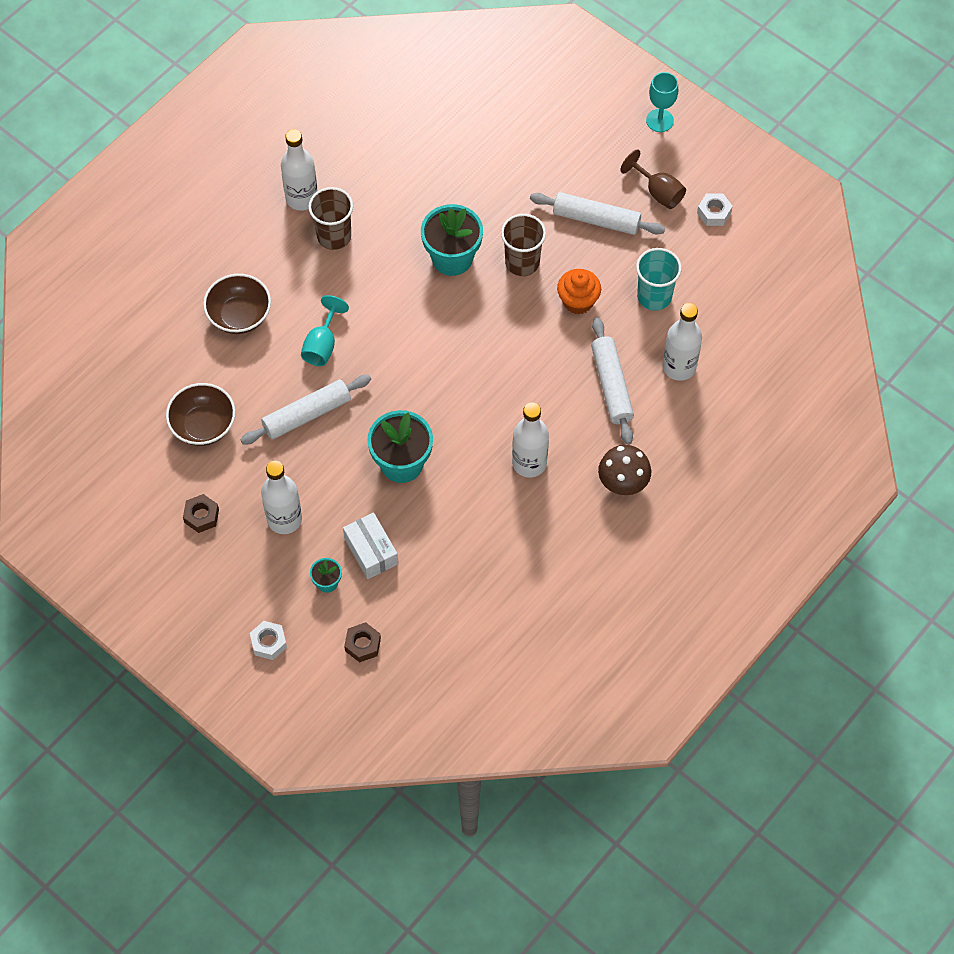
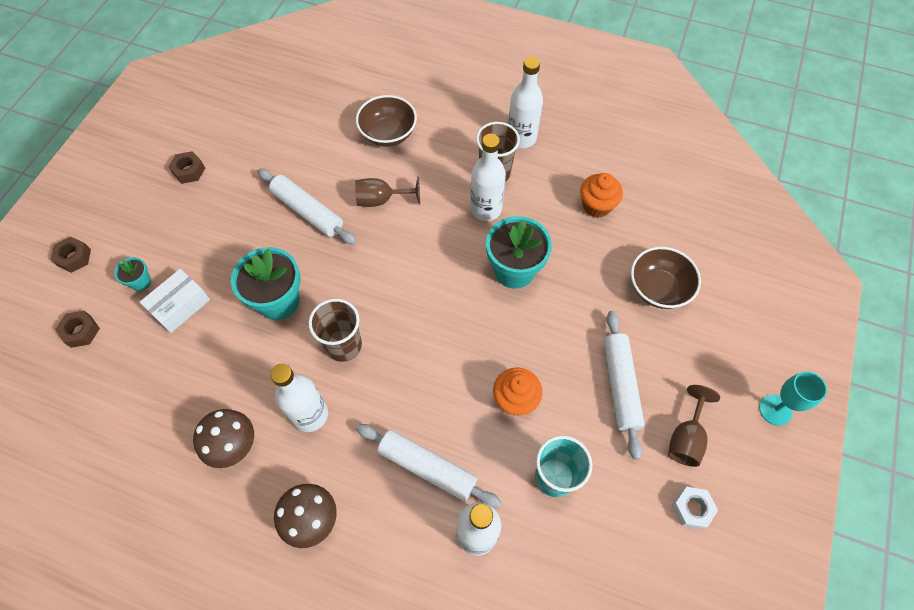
camera: 70 degrees right, 0 degrees up
(203, 425) = (275, 144): brown bowl -> brown bowl (658, 288)
(269, 643) = (74, 257): white nut -> brown nut
(284, 519) = (199, 229): white bottle -> white bottle (486, 209)
(322, 345) = (381, 200): turquoise goblet -> brown goblet
(411, 166) = (596, 206): none -> orange cupcake
(522, 262) = (537, 332): brown cup -> brown cup (343, 345)
(535, 530) = (234, 445): none -> brown mushroom
(611, 385) = (427, 467): white rolling pin -> white rolling pin turned 60 degrees clockwise

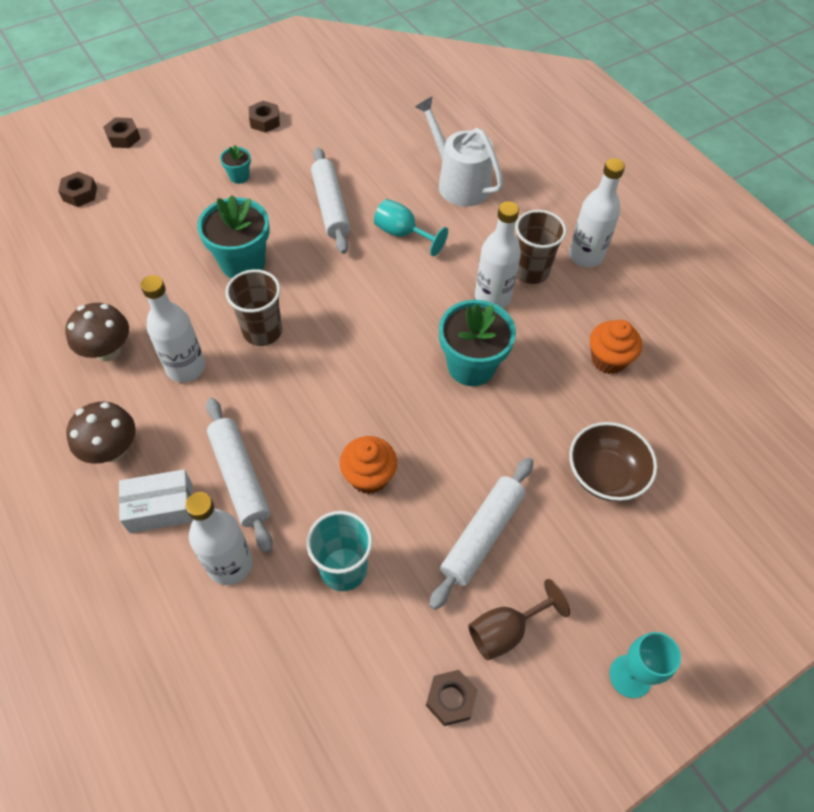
camera: 35 degrees right, 5 degrees down
(141, 282) = (153, 184): turquoise flower pot -> turquoise flower pot (239, 176)
(180, 306) = (165, 220): white box -> white box (161, 508)
(381, 200) = (403, 234): brown goblet -> turquoise goblet
(388, 134) = (459, 183): brown bowl -> white watering can
(691, 509) = (451, 699): white nut -> brown nut

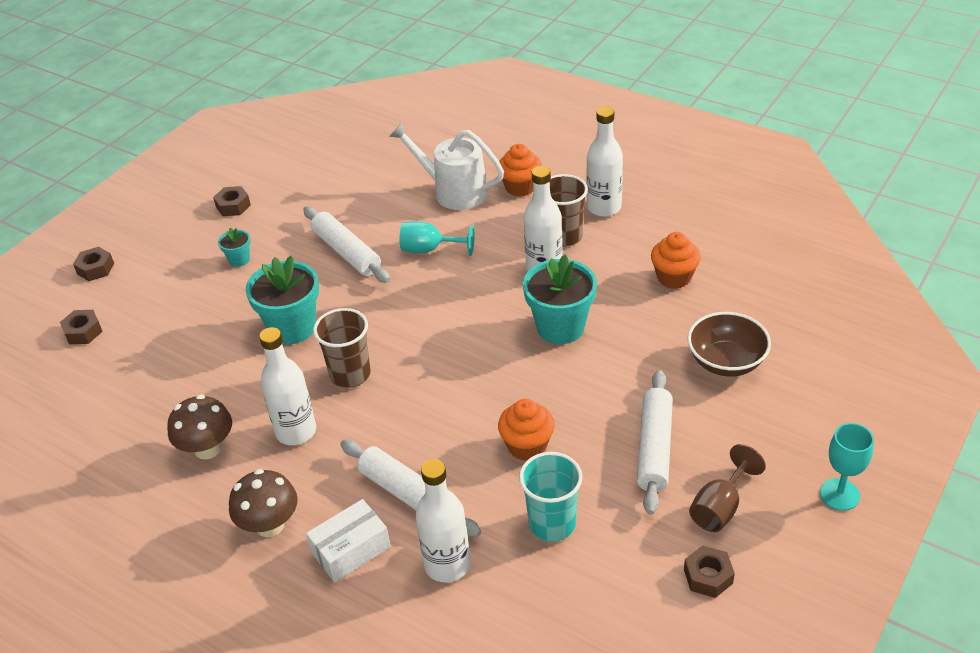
camera: 20 degrees left, 15 degrees down
(521, 202) = (520, 187): none -> orange cupcake

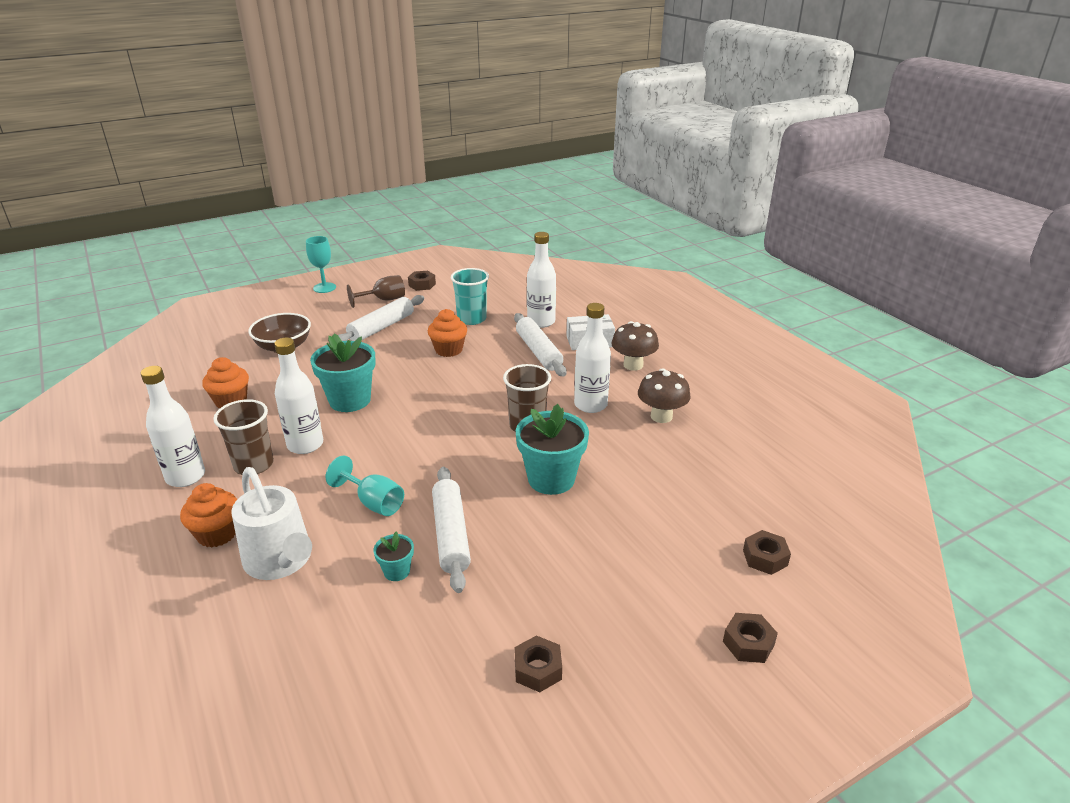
camera: 155 degrees left, 10 degrees down
(239, 259) = (567, 576): turquoise flower pot -> turquoise flower pot (397, 571)

